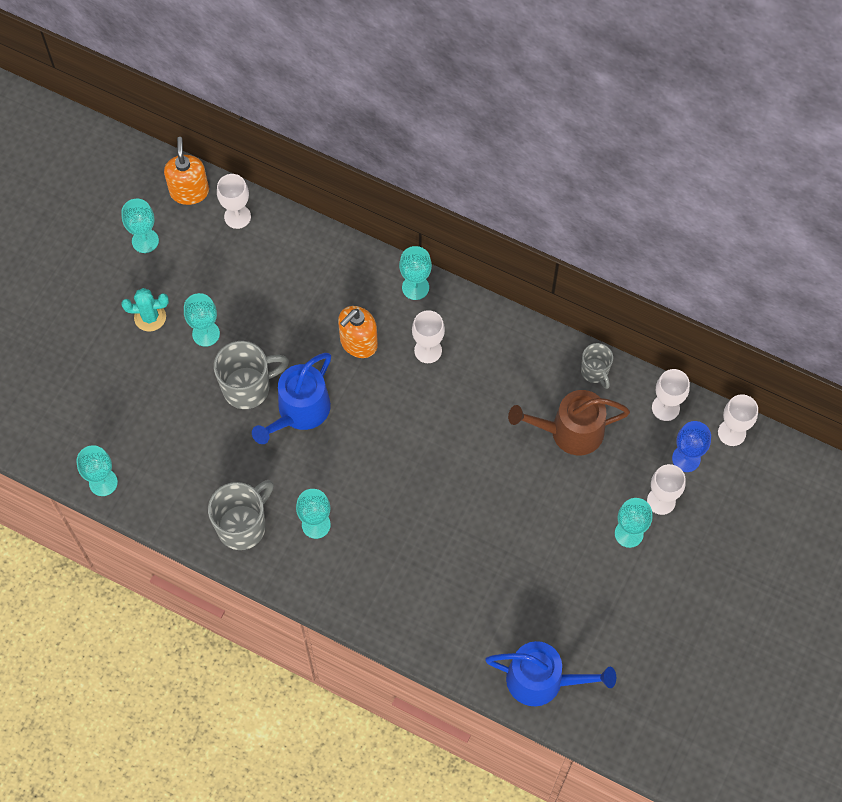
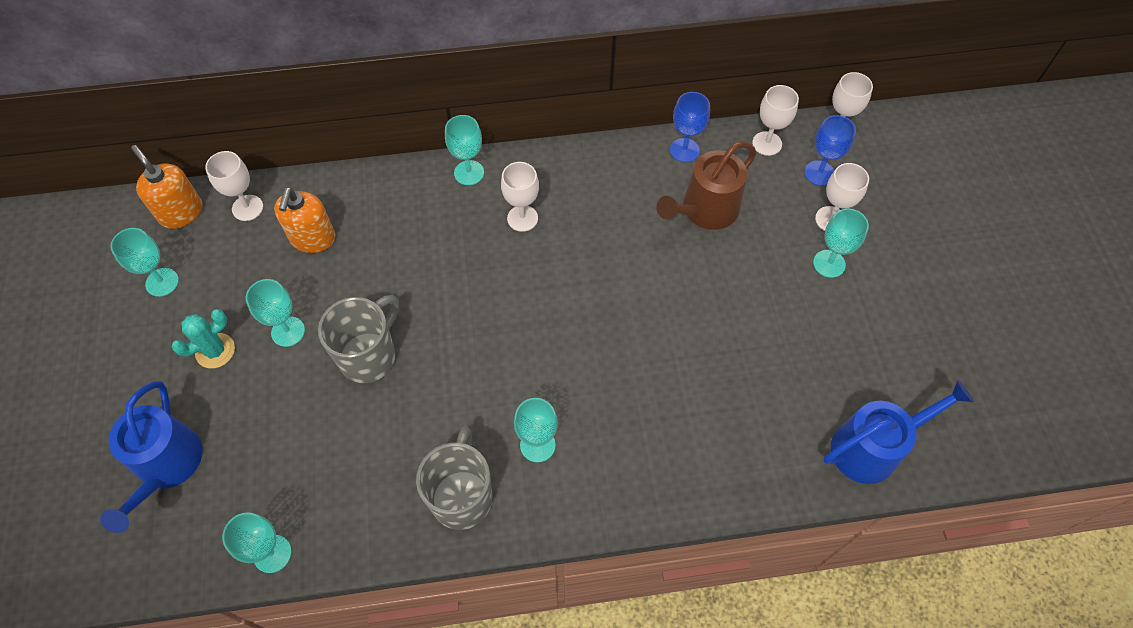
camera: 35 degrees left, 5 degrees down
(300, 411) = (439, 346): blue watering can -> blue watering can (167, 466)
(358, 342) = (451, 250): orange soap dispenser -> orange soap dispenser (312, 238)
(595, 372) = (684, 150): grey mug -> blue goblet

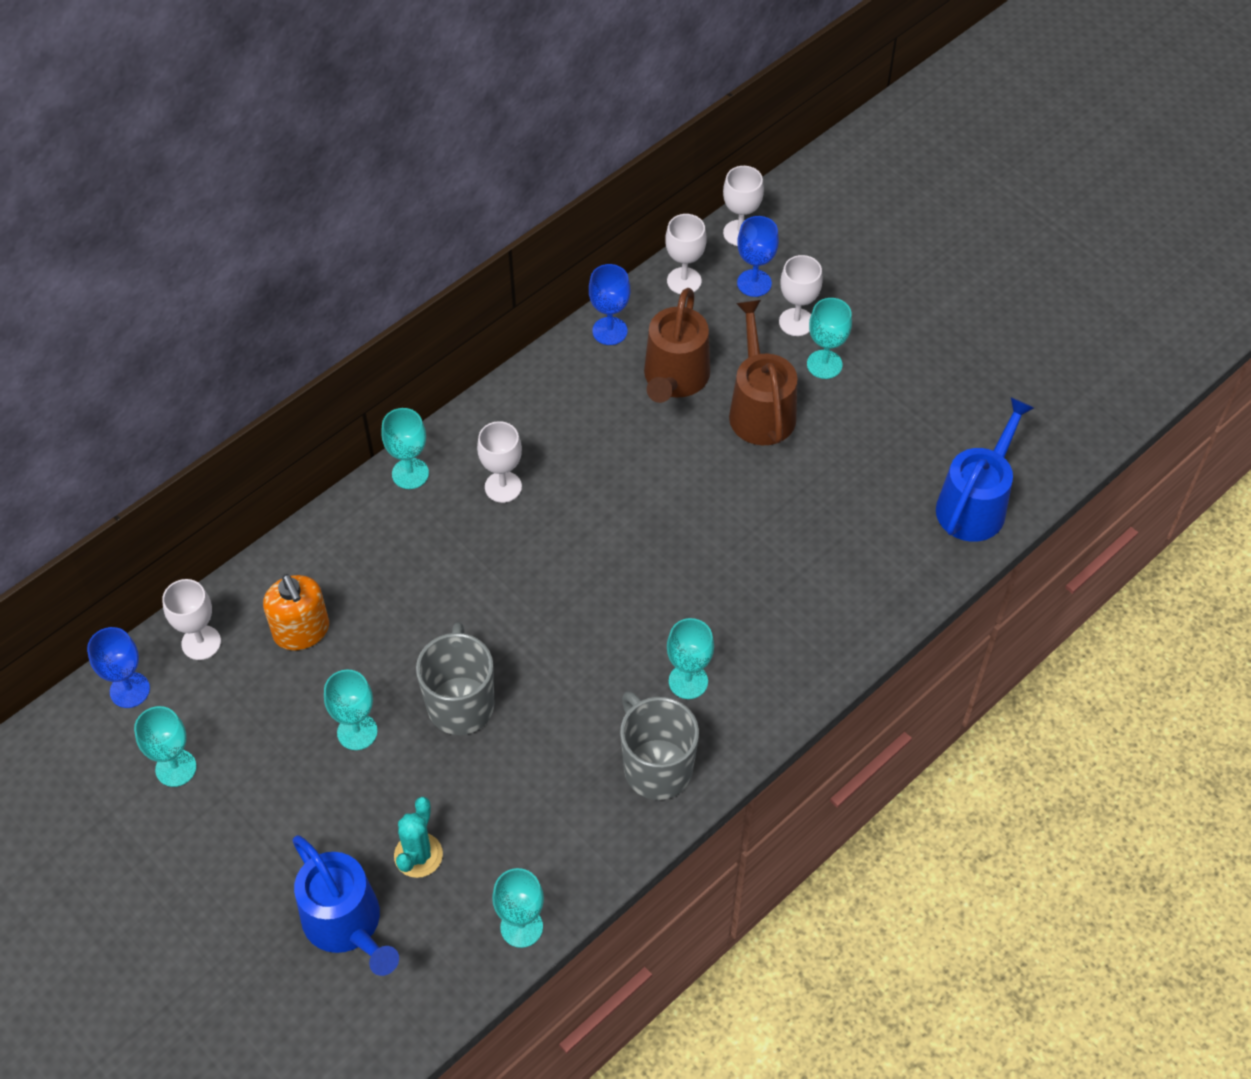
camera: 35 degrees left, 5 degrees down
(181, 212) = (130, 690): orange soap dispenser -> blue goblet
(215, 351) = (297, 795): turquoise cactus -> turquoise cactus (418, 855)
(752, 269) = (760, 409): none -> brown watering can

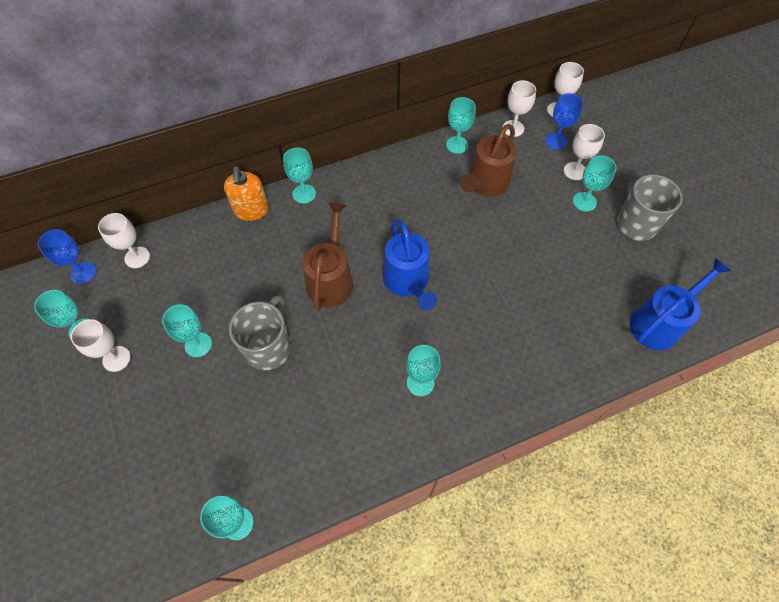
camera: 20 degrees right, 5 degrees up
(301, 631) = (197, 269): orange soap dispenser -> orange soap dispenser (251, 210)
(346, 924) = (128, 476): blue watering can -> blue watering can (408, 281)
(418, 855) = (195, 443): turquoise cactus -> none
(503, 487) = (355, 218): white goblet -> white goblet (116, 359)
(609, 331) = (457, 145): blue goblet -> turquoise goblet
(656, 767) = (375, 437): grey mug -> grey mug (635, 223)
(760, 409) = (533, 218): brown watering can -> brown watering can (331, 279)

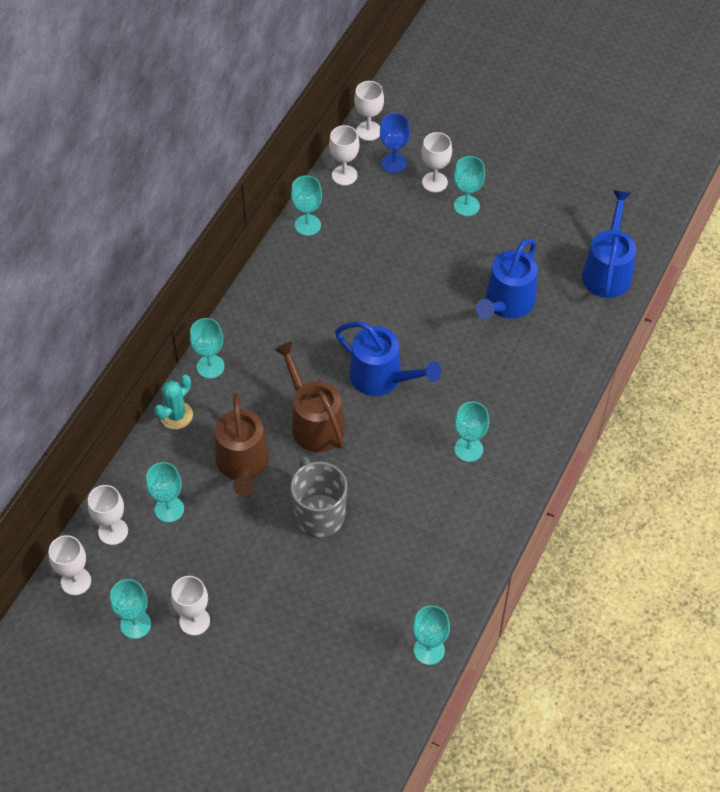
camera: 40 degrees left, 5 degrees down
(83, 273) = (76, 581): blue goblet -> white goblet
(198, 344) = (255, 557): turquoise goblet -> turquoise goblet (169, 509)
(251, 210) = (176, 415): orange soap dispenser -> turquoise cactus
(486, 183) = (368, 245): brown watering can -> brown watering can (243, 464)
(552, 292) = (507, 303): none -> blue watering can
(635, 223) = (523, 198): grey mug -> none

